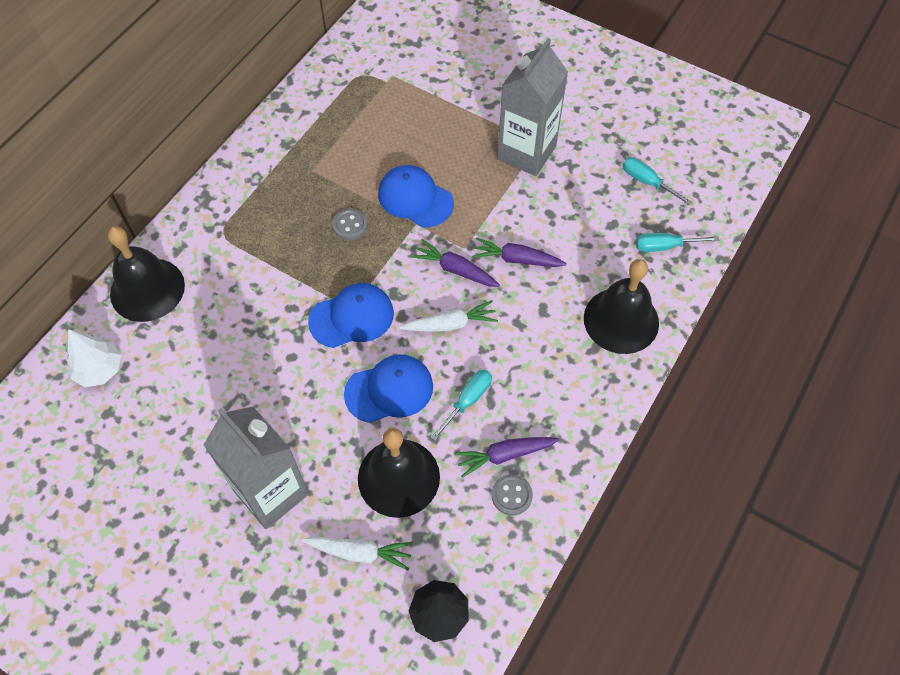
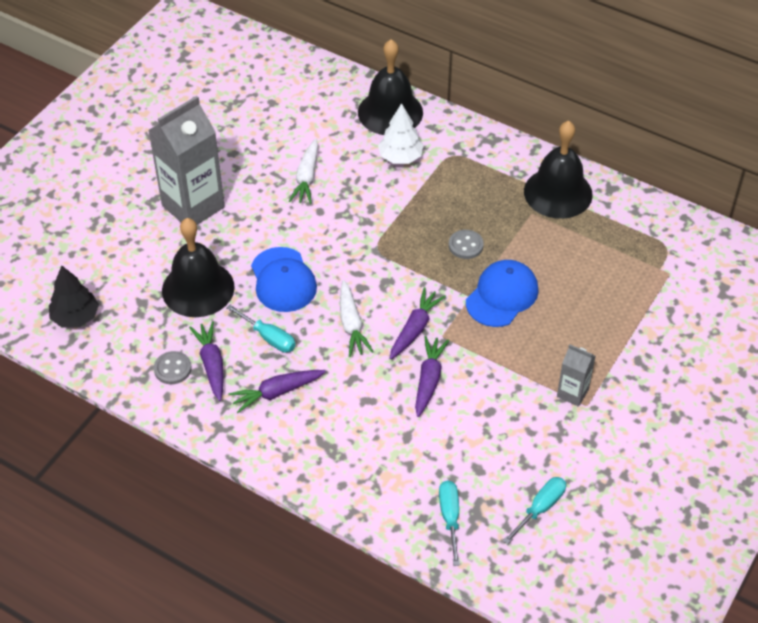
camera: 90 degrees right, 10 degrees down
(99, 370) = (311, 93): white tree -> white tree (400, 157)
(352, 317) = (360, 251): blue cap -> none
(360, 552) = (134, 265): white carrot -> white carrot (307, 178)
(526, 153) = (572, 393): grey carton -> grey carton, size x0.49
(538, 390) = (276, 392): none -> purple carrot
(621, 320) = (354, 468): black bell -> black bell (558, 193)

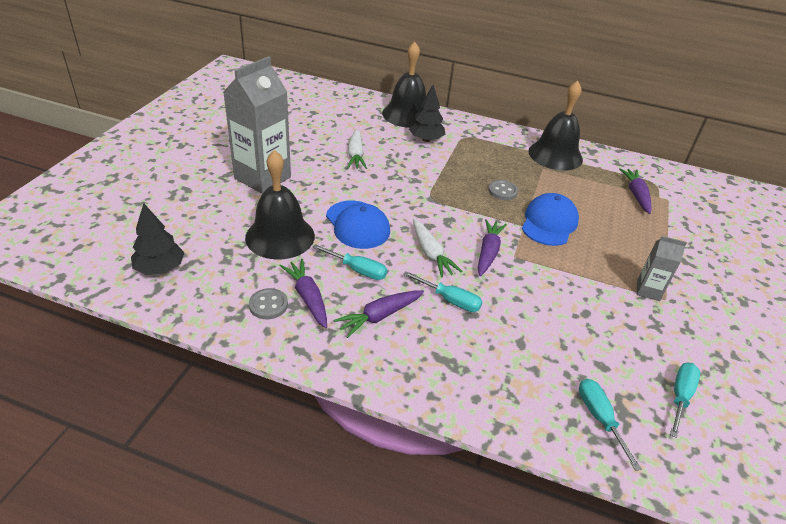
camera: 15 degrees left, 10 degrees down
(352, 382) = (449, 300): none -> turquoise screwdriver
(400, 157) = (426, 139): white tree -> black tree
(429, 380) = (518, 291): purple carrot -> purple carrot (636, 195)

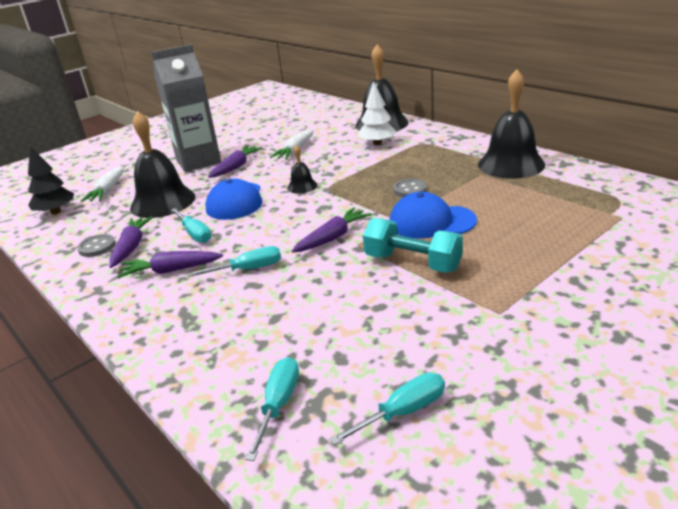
camera: 35 degrees right, 10 degrees down
(405, 198) = (302, 186): none -> black bell
(426, 139) = (377, 143): black tree -> white tree
(431, 254) = (274, 231): white carrot -> white carrot (108, 191)
(449, 300) = (248, 269): turquoise screwdriver -> turquoise screwdriver turned 75 degrees counterclockwise
(549, 223) = (431, 222): blue cap -> blue cap turned 135 degrees counterclockwise
(571, 266) = (412, 262): none -> turquoise dumbbell
(636, 195) = (578, 208): purple carrot -> purple carrot (236, 167)
(648, 290) = (484, 300): grey carton -> none

